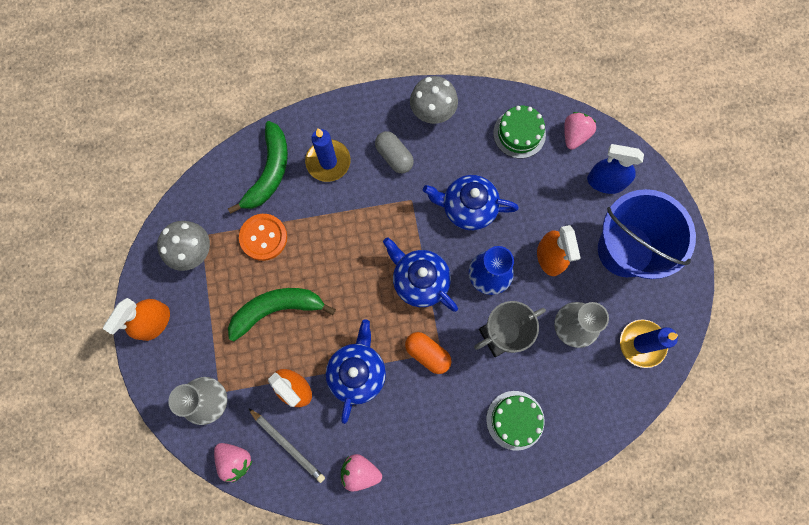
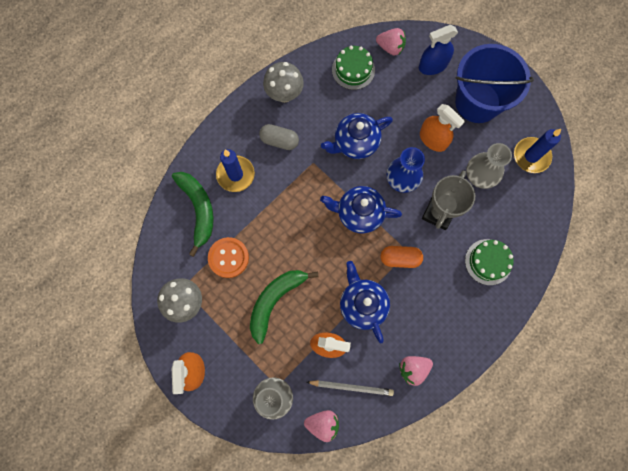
camera: 35 degrees left, 0 degrees up
(574, 135) = (390, 47): pink strawberry -> pink strawberry turned 120 degrees clockwise

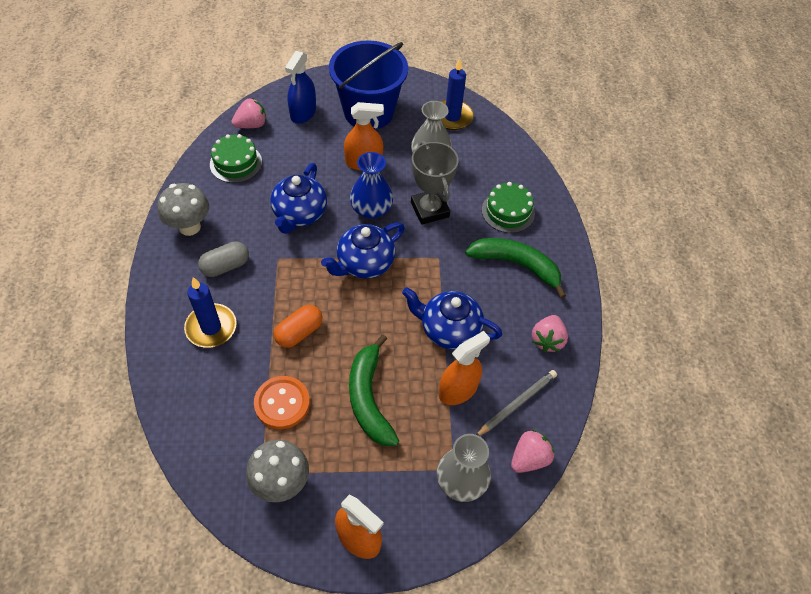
camera: 50 degrees left, 20 degrees down
(198, 210) = (204, 389): green banana -> green banana (517, 265)
(400, 258) = (438, 268): orange capsule -> orange capsule (299, 332)

